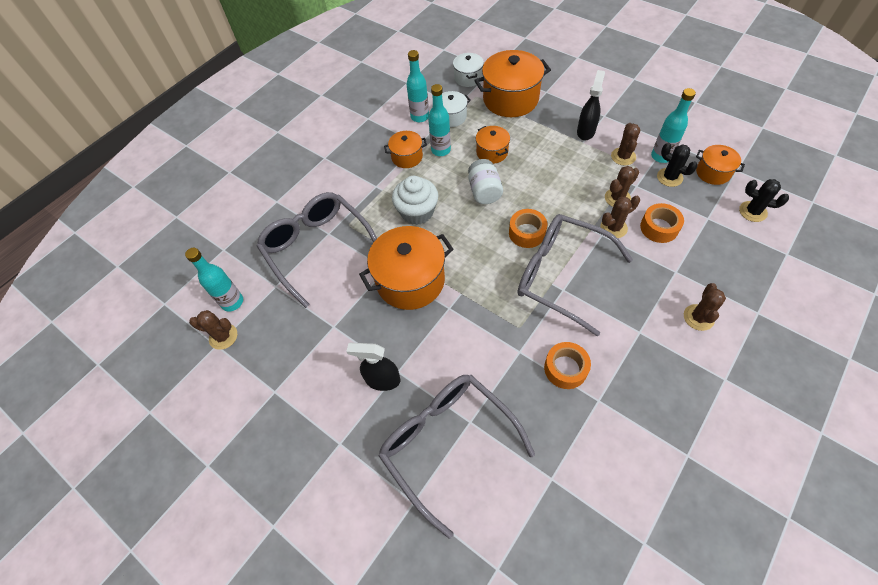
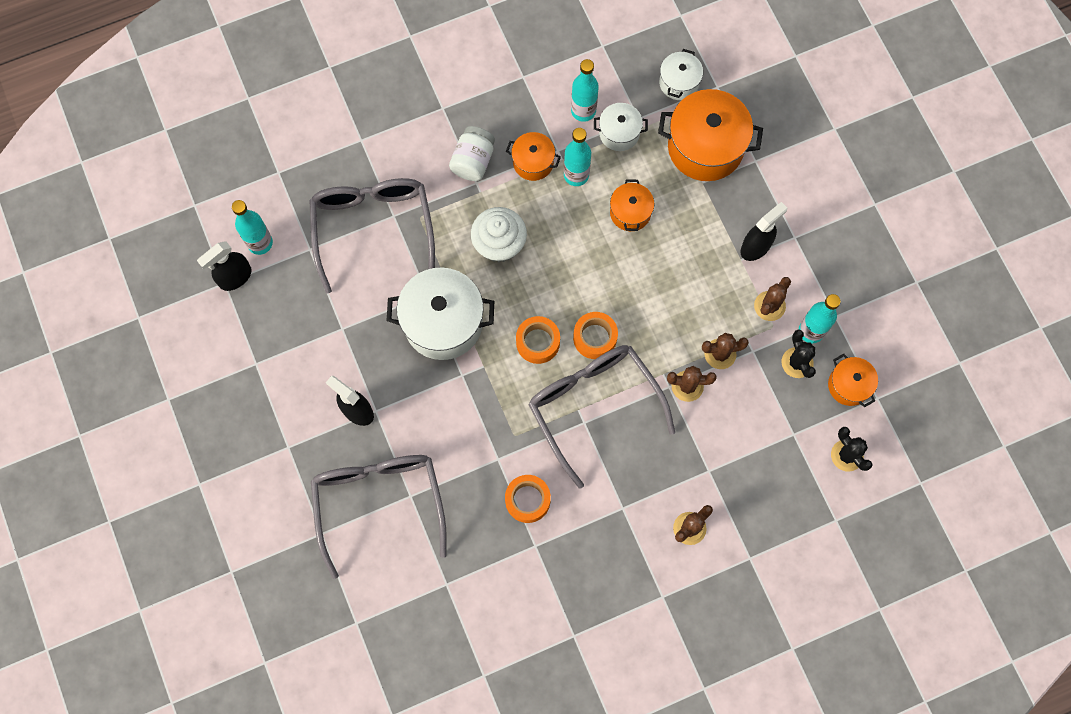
camera: 25 degrees right, 15 degrees up
(223, 336) = (235, 277): brown cactus -> black spray bottle
(410, 281) = (443, 323): orange pot -> white pot
(484, 191) = (586, 260): white jar -> white jar (473, 161)
(659, 227) = (734, 414): orange tape -> orange tape (538, 342)

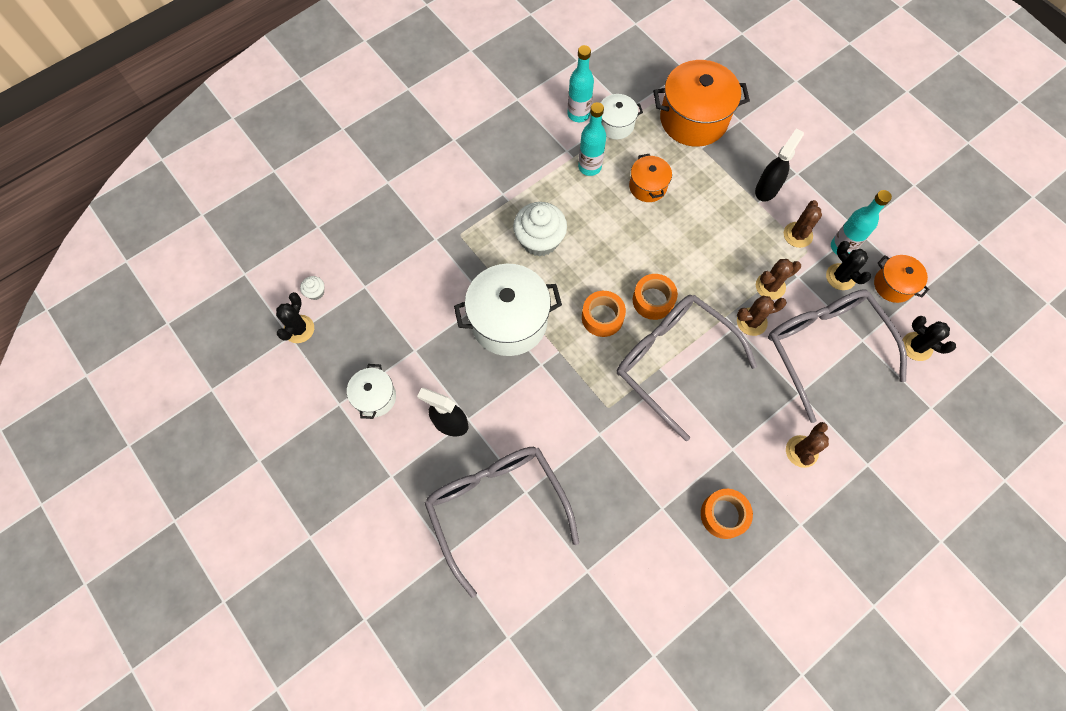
camera: 15 degrees left, 5 degrees down
(235, 277) = (299, 329): black spray bottle -> black cactus
(260, 243) = (315, 292): turquoise bottle -> white cupcake
(373, 228) = (419, 254): grey glasses -> grey glasses (824, 347)
(473, 161) = (494, 176): white jar -> none
(527, 500) = (640, 465): orange tape -> orange tape (723, 515)
(533, 162) = (548, 165): orange pot -> none
(679, 82) = (652, 74): white pot -> white pot (375, 397)

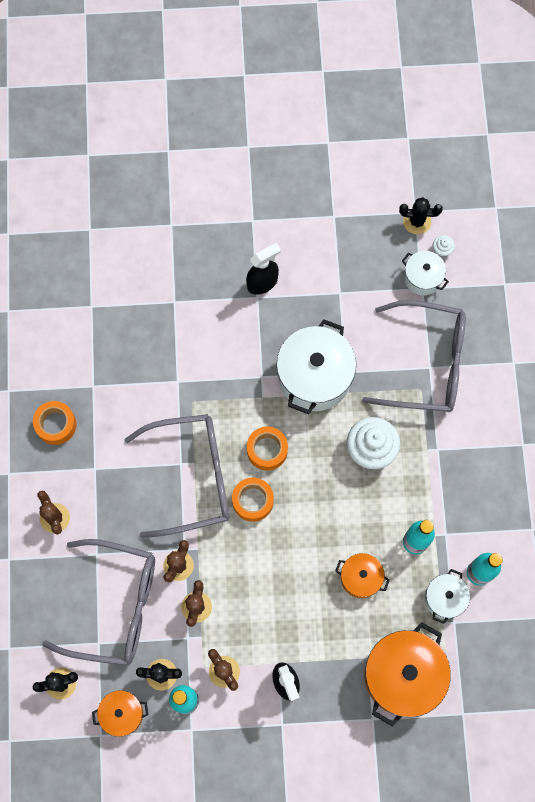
camera: 125 degrees right, 5 degrees up
(299, 329) = (417, 221): black cactus -> black cactus turned 45 degrees counterclockwise
(375, 397) = (321, 243): white pot -> white pot (422, 278)
(496, 507) = (178, 276): grey glasses -> grey glasses (427, 363)

